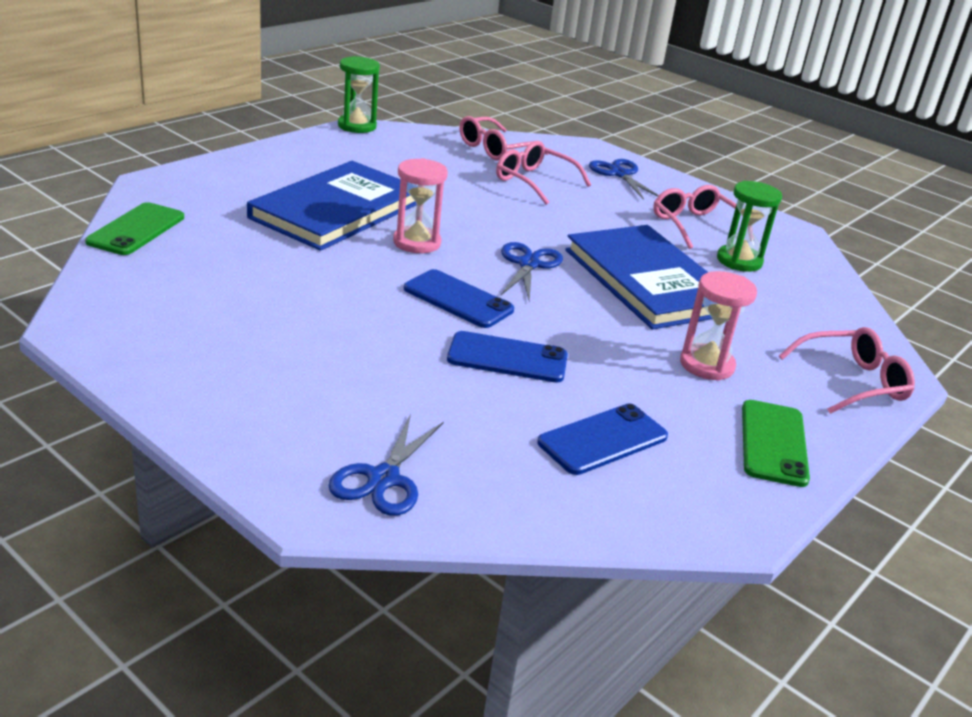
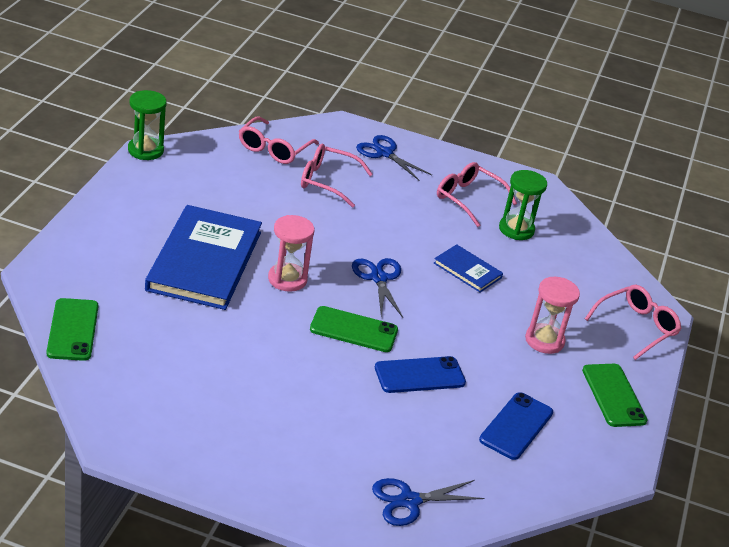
camera: 25 degrees left, 5 degrees up
(383, 479) = (409, 501): blue scissors -> blue scissors turned 75 degrees clockwise
(458, 299) = (353, 330): blue phone -> green phone
(648, 281) = (467, 270): blue book -> blue book, size x0.47

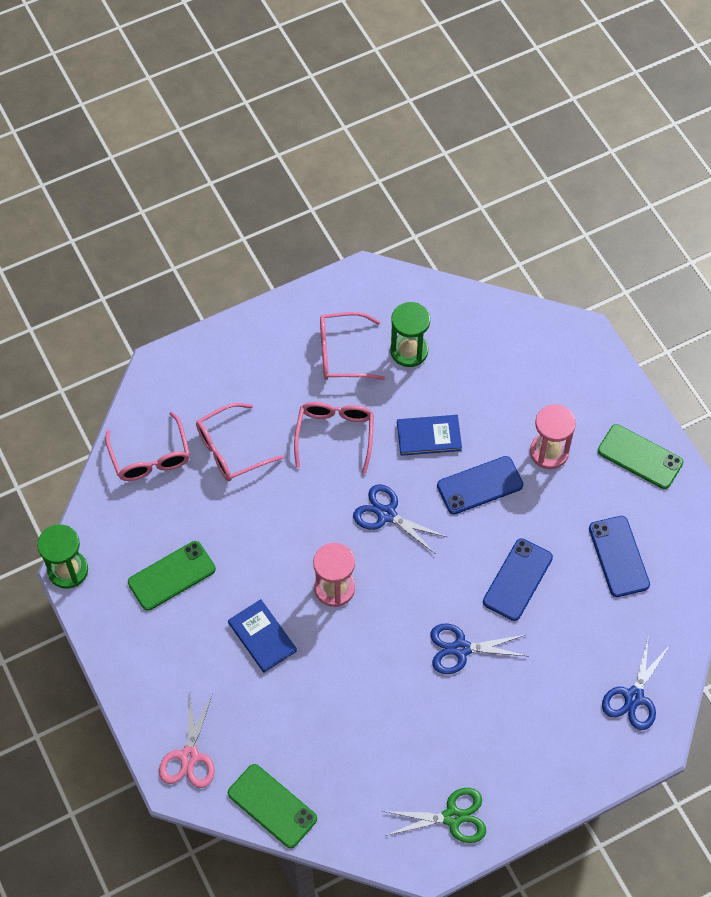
camera: 40 degrees left, 25 degrees up
(67, 268) = (189, 756): none -> pink scissors
(173, 439) = (452, 817): none -> green scissors
(204, 261) = (262, 637): blue book -> blue book, size x0.47
(353, 330) = (432, 586): green phone -> green phone (171, 576)
(384, 153) = (228, 367): blue scissors -> blue scissors (461, 648)
(466, 316) = (480, 485): none -> blue phone
(636, 327) = (585, 368): pink glasses -> pink glasses (335, 435)

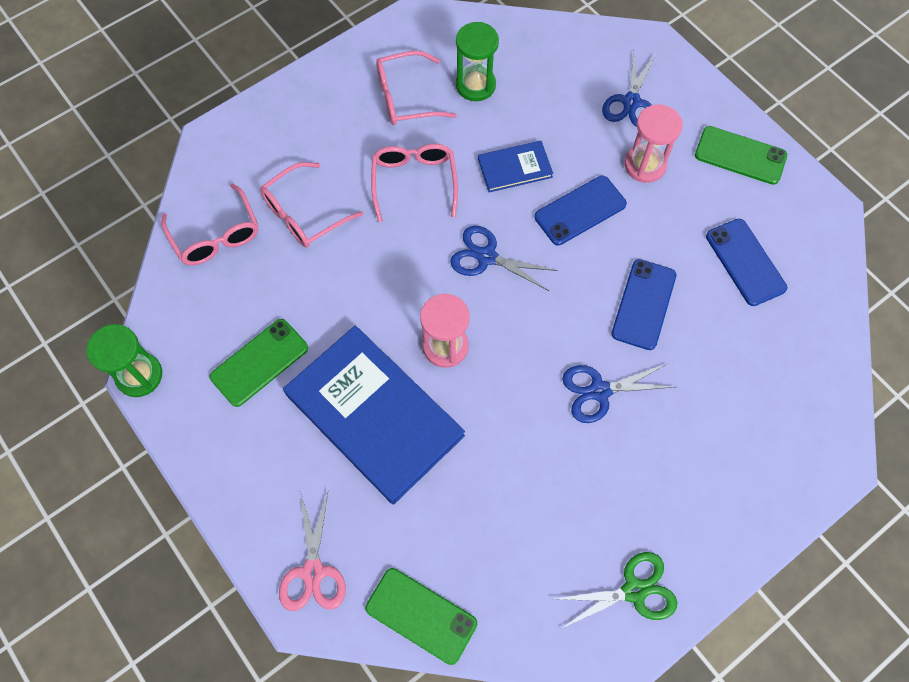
camera: 10 degrees left, 5 degrees up
(262, 637) = (374, 415): blue book -> blue book, size x2.13
(634, 697) = (801, 413): blue scissors -> blue scissors (631, 102)

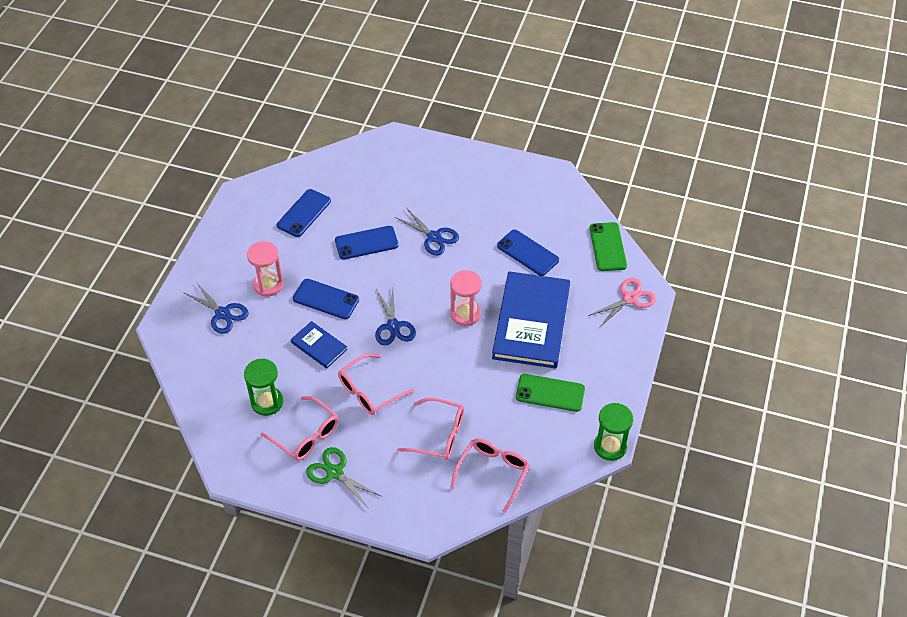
camera: 125 degrees left, 15 degrees down
(489, 493) = (527, 253): none -> blue phone
(631, 102) = (222, 314): blue scissors -> blue scissors turned 60 degrees clockwise
(634, 591) = (523, 179): green scissors -> green scissors (335, 472)
(740, 155) = (228, 245): green phone -> none

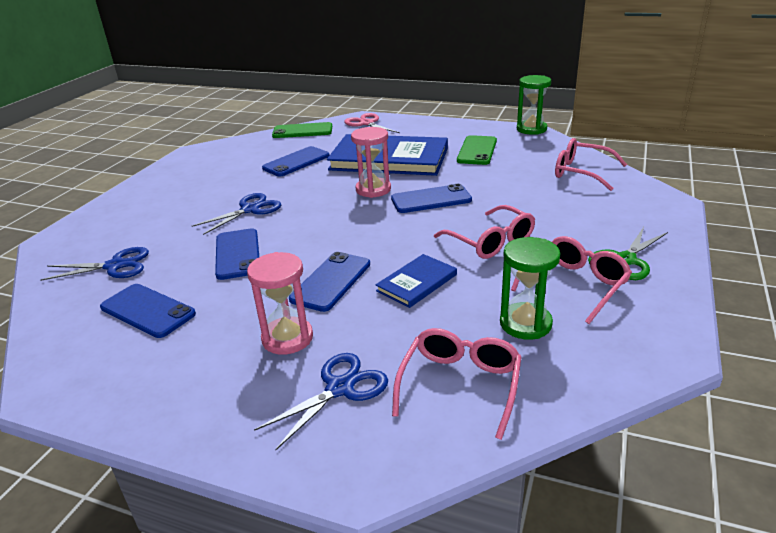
camera: 85 degrees left, 20 degrees down
(393, 326) = (386, 230): blue scissors -> blue scissors (115, 266)
(439, 435) = (544, 199): pink glasses -> pink glasses (460, 385)
(443, 354) = (431, 199): none -> blue phone

